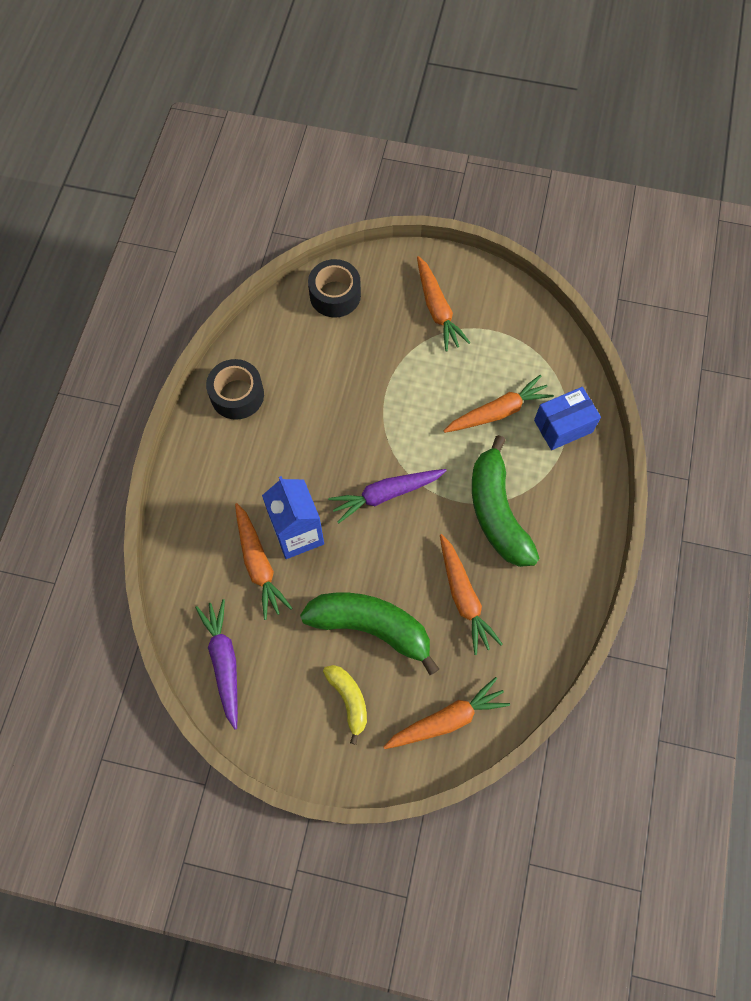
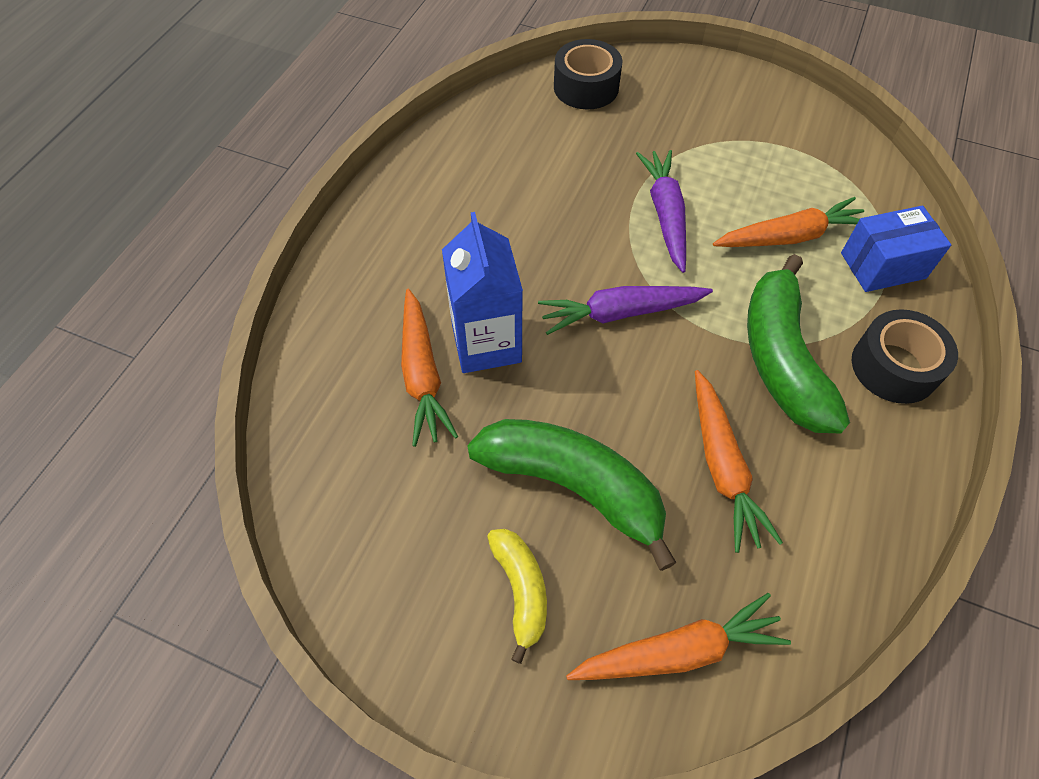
camera: 10 degrees right, 10 degrees down
(224, 662) = (339, 499): purple carrot -> purple carrot (665, 214)
(237, 395) = (439, 173): black tape -> black tape (894, 367)
(437, 309) = (716, 117): orange carrot -> none

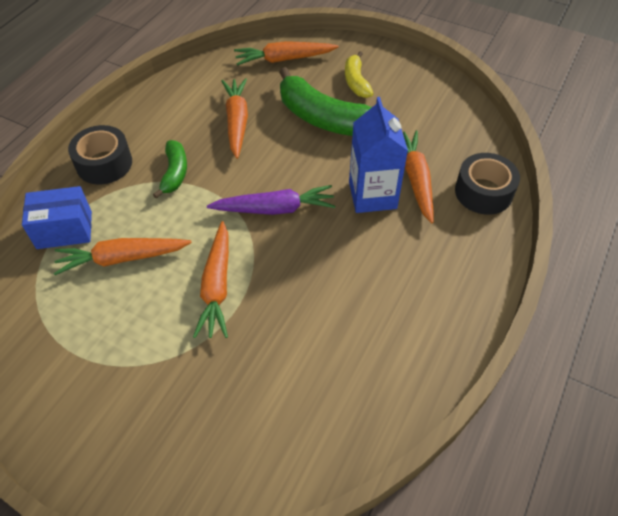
camera: 175 degrees left, 5 degrees down
(586, 87) = (254, 458): black tape -> black tape (483, 192)
(665, 214) = (217, 286): purple carrot -> orange carrot
(781, 358) = (174, 173): green banana -> green banana, size x0.54

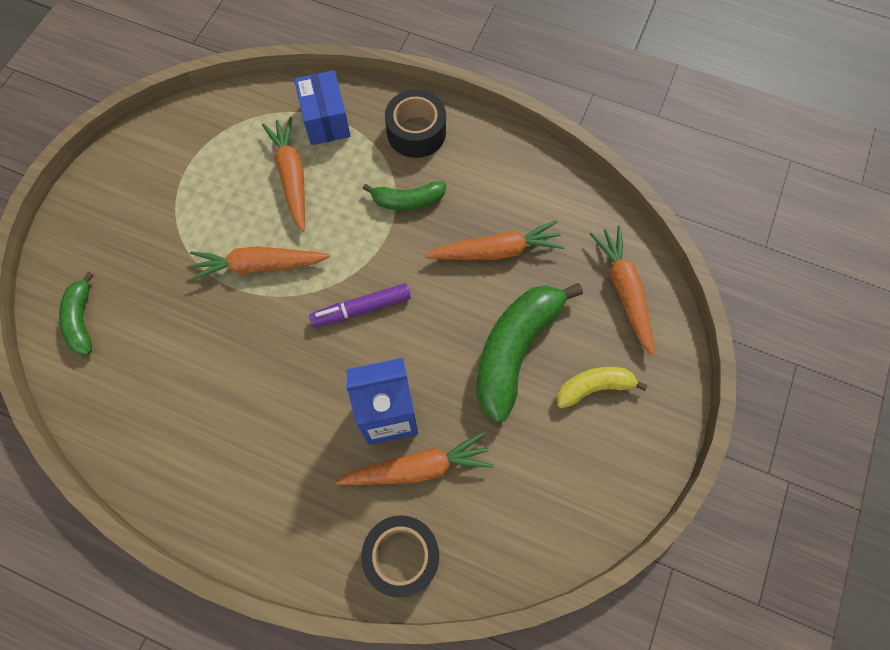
camera: 85 degrees right, 15 degrees up
(251, 456) = (82, 320): none -> green banana
(275, 209) = (362, 309): purple carrot -> purple marker

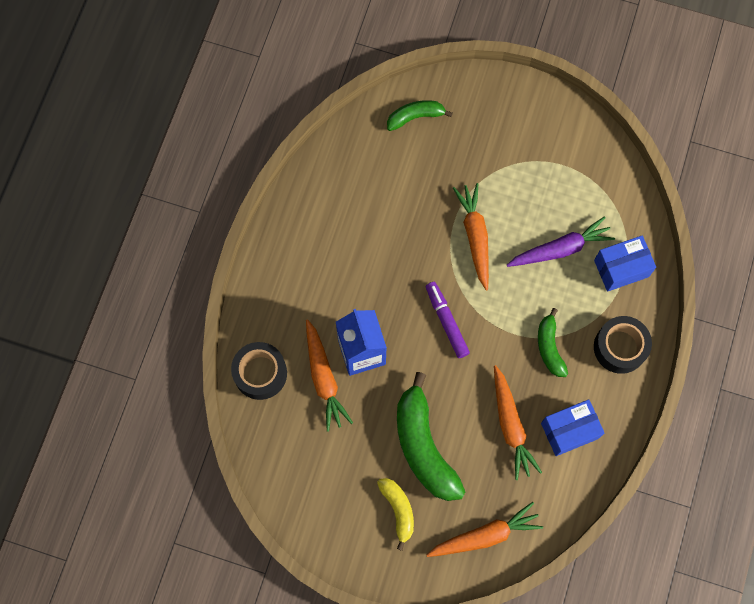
camera: 85 degrees right, 5 degrees up
(291, 176) = (560, 249): orange carrot -> purple carrot
(506, 192) = (569, 430): none -> blue box
(515, 350) = (423, 446): green banana -> green banana turned 135 degrees counterclockwise

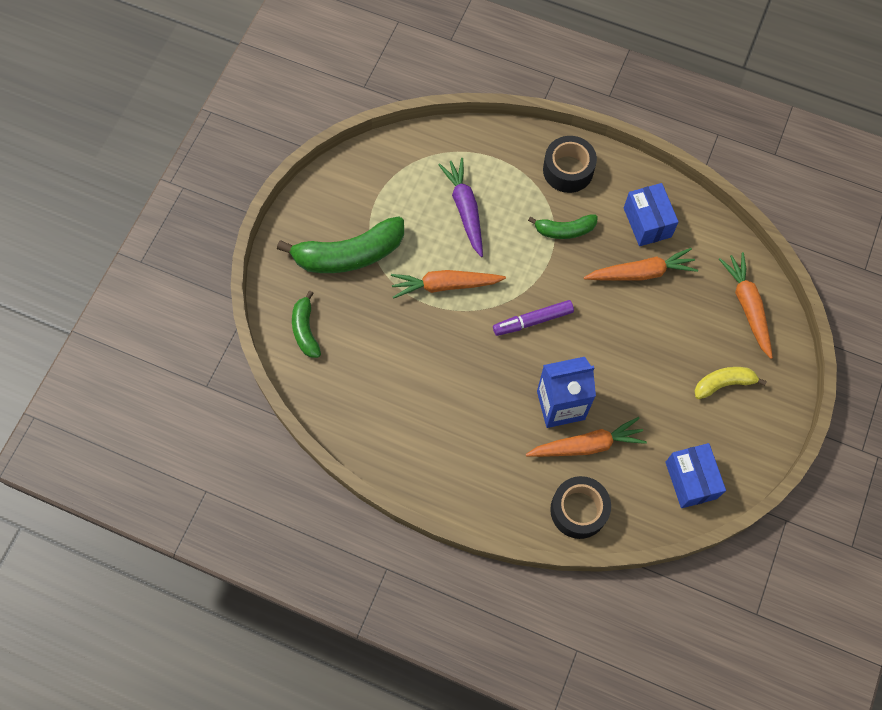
camera: 85 degrees left, 5 degrees down
(423, 446) = (659, 354): green banana -> green banana (349, 254)
(621, 268) = (489, 159): blue box -> blue box (691, 480)

